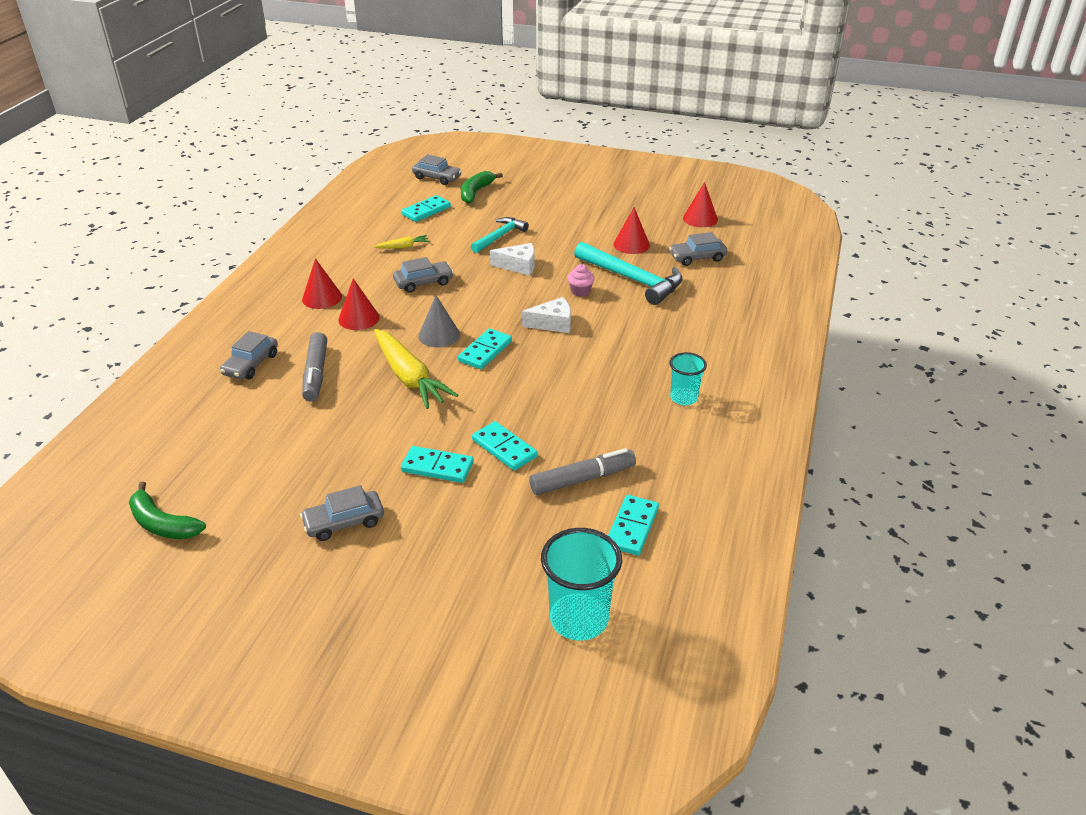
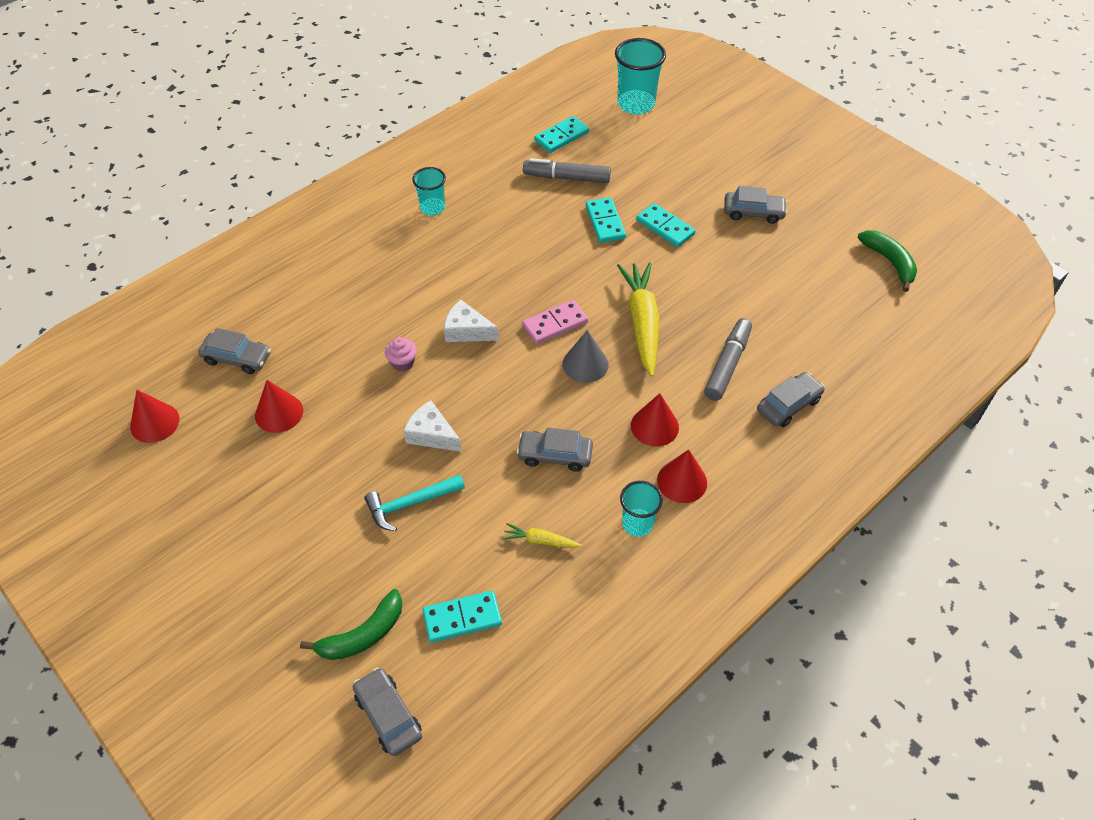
camera: 150 degrees left, 15 degrees up
(343, 271) = (637, 524): none -> turquoise cup
(485, 351) = (555, 324): turquoise domino -> pink domino
(633, 280) = (335, 355): turquoise hammer -> none

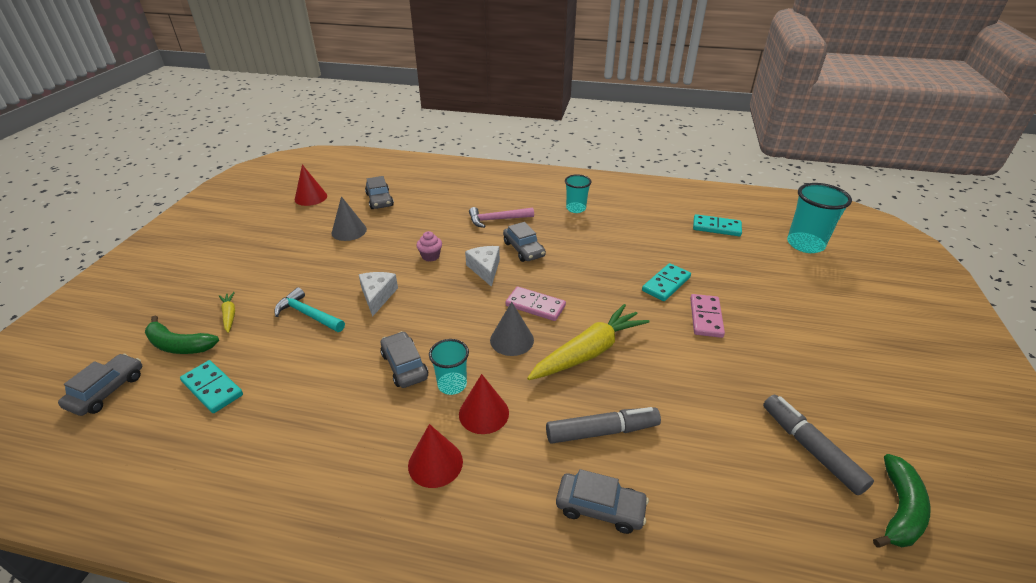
camera: 55 degrees right, 15 degrees down
(279, 413) = (349, 231): red cone -> grey cone
(389, 278) = (497, 220): none -> pink hammer
(540, 540) = (311, 398): yellow carrot -> yellow carrot (229, 315)
(567, 178) = (682, 247): grey marker -> grey marker (810, 449)
(637, 524) = (365, 453): turquoise cup -> turquoise cup (452, 385)
(665, 227) = (706, 317): turquoise domino -> pink domino
(753, 212) = (801, 363): grey car -> grey car (523, 249)

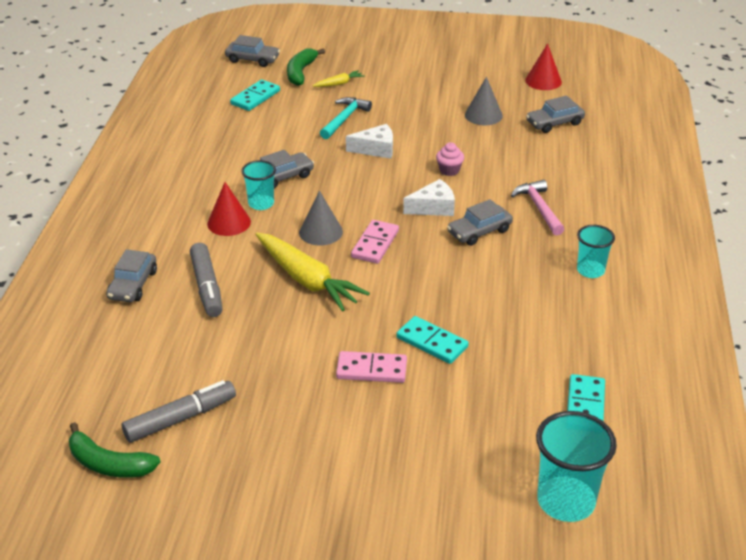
camera: 85 degrees right, 0 degrees up
(435, 463) = (180, 204): red cone -> none

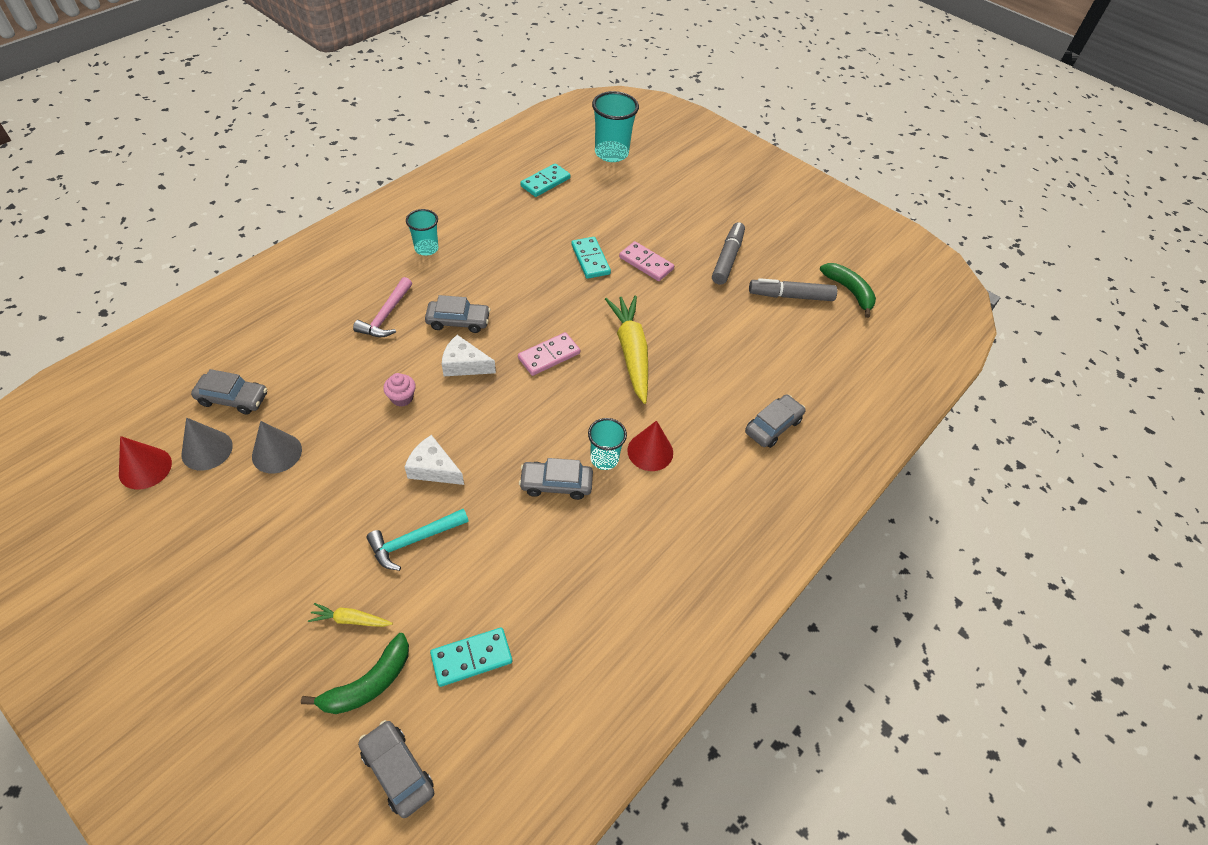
camera: 150 degrees left, 15 degrees up
(207, 287) = (713, 390): grey marker -> grey marker (727, 259)
(320, 232) = (580, 393): grey cone -> grey cone (207, 450)

